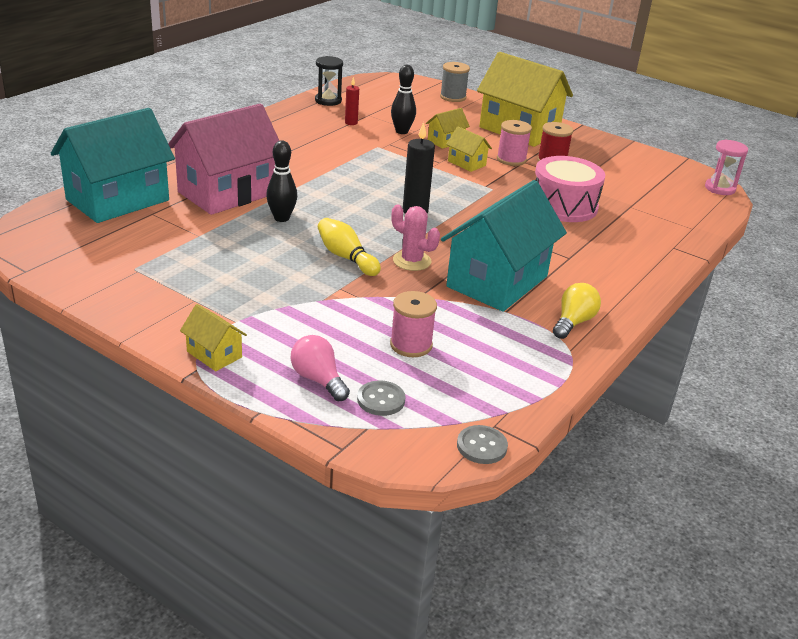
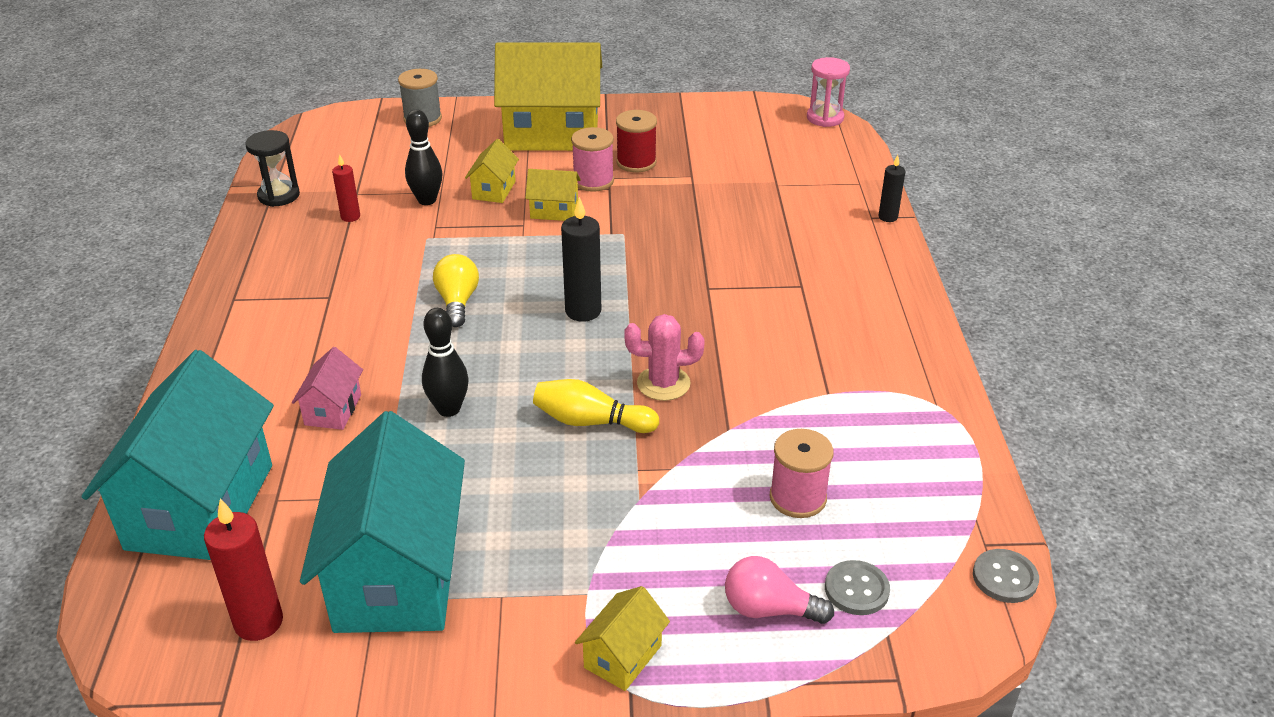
camera: 35 degrees left, 5 degrees up
(79, 252) = (258, 622): none -> red candle
(214, 354) = (623, 656): yellow house -> yellow house turned 60 degrees counterclockwise
(227, 193) = (333, 410): pink house -> pink house, size x0.44
(497, 281) = (776, 359): turquoise house -> turquoise house (397, 575)
(563, 205) = (717, 218): pink drum -> none
(573, 322) = (899, 367): yellow light bulb -> yellow light bulb (457, 302)
(686, 252) = (888, 217): none -> black candle

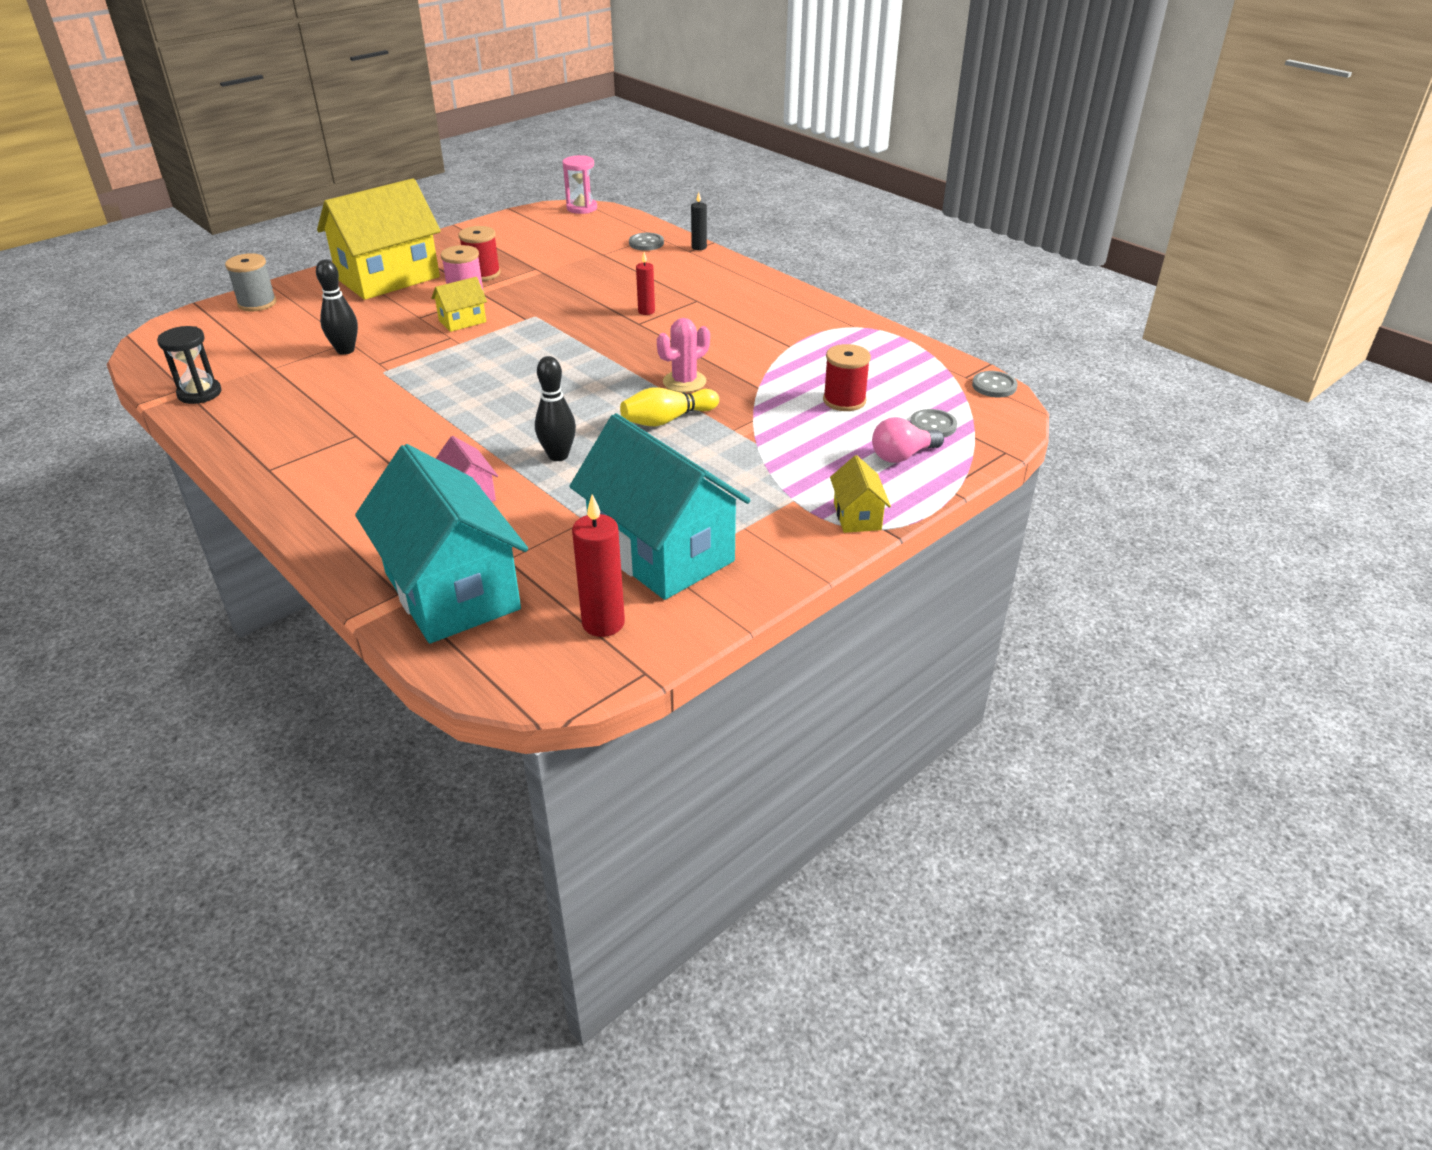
camera: 40 degrees left, 0 degrees up
(350, 217) = (293, 383): red candle -> red candle (646, 311)
(457, 302) = (469, 398): yellow light bulb -> none
(494, 190) = (393, 326): yellow house -> none
(583, 311) = (572, 367): black candle -> none
(797, 498) = (844, 400): pink spool -> red spool
(837, 189) = (646, 243): none -> grey button

